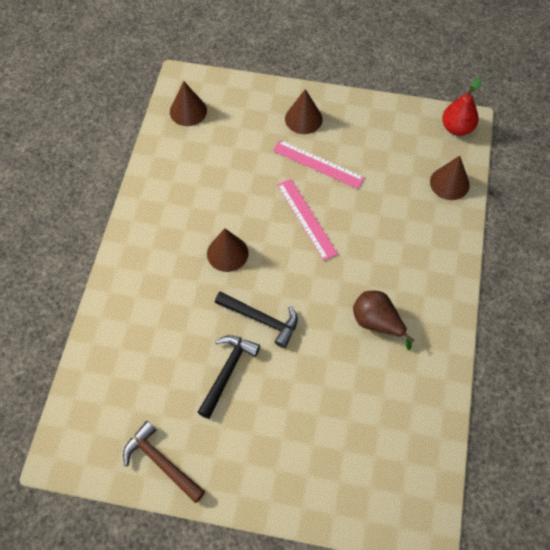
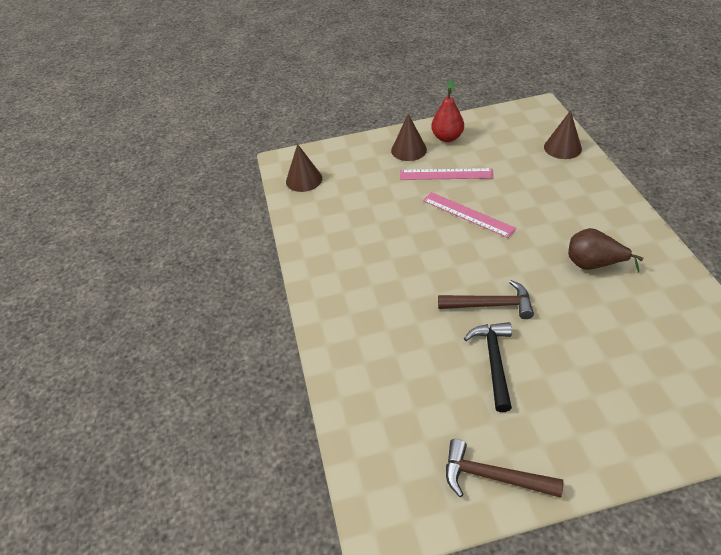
camera: 20 degrees left, 15 degrees down
(227, 253) = (418, 267): brown cone -> none
(261, 319) = (491, 305): black hammer -> brown hammer
(457, 128) = (536, 113): red pear -> red pear (447, 138)

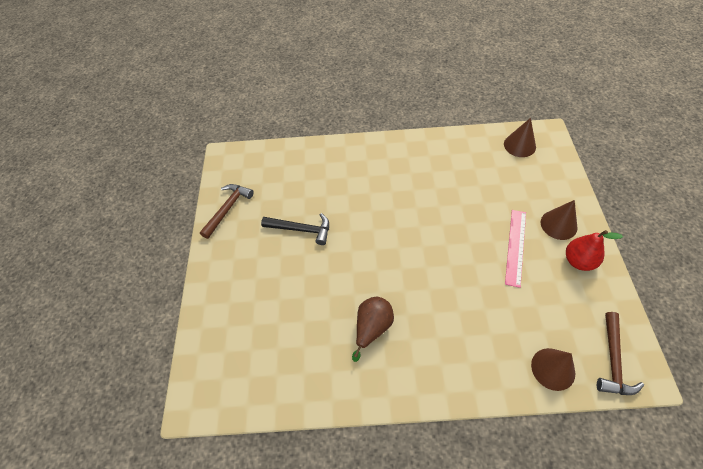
camera: 100 degrees right, 10 degrees up
(468, 214) = (455, 251): pink ruler -> none
(491, 305) = (350, 241): brown hammer -> brown hammer (613, 361)

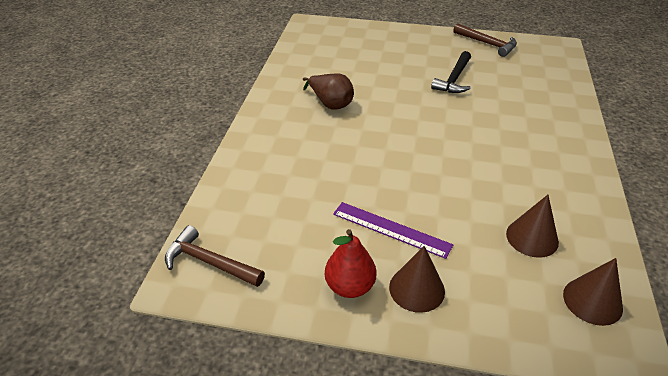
camera: 100 degrees right, 15 degrees down
(515, 246) = (391, 229): pink ruler -> purple ruler
(553, 369) = (230, 208): brown cone -> brown cone (532, 237)

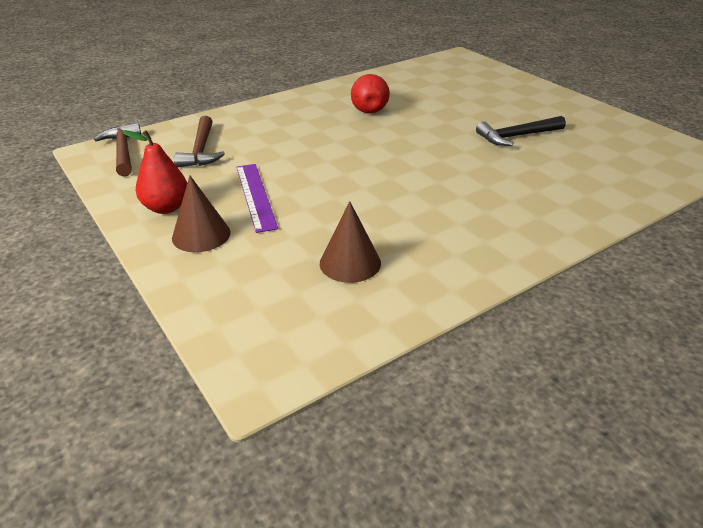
camera: 45 degrees right, 5 degrees down
(330, 104) = (369, 109): brown pear -> red pear
(487, 44) = (615, 126): brown hammer -> brown hammer (201, 150)
(592, 301) = (309, 329): brown cone -> none

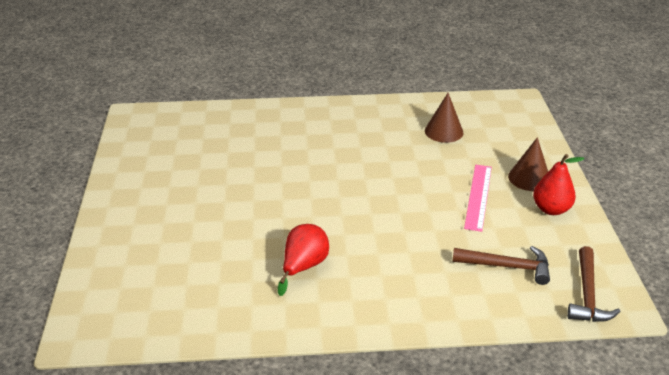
camera: 150 degrees left, 0 degrees up
(201, 150) = (507, 266): brown hammer -> brown hammer turned 75 degrees clockwise
(256, 196) = (478, 196): purple ruler -> pink ruler
(517, 136) = (222, 180): black hammer -> none

